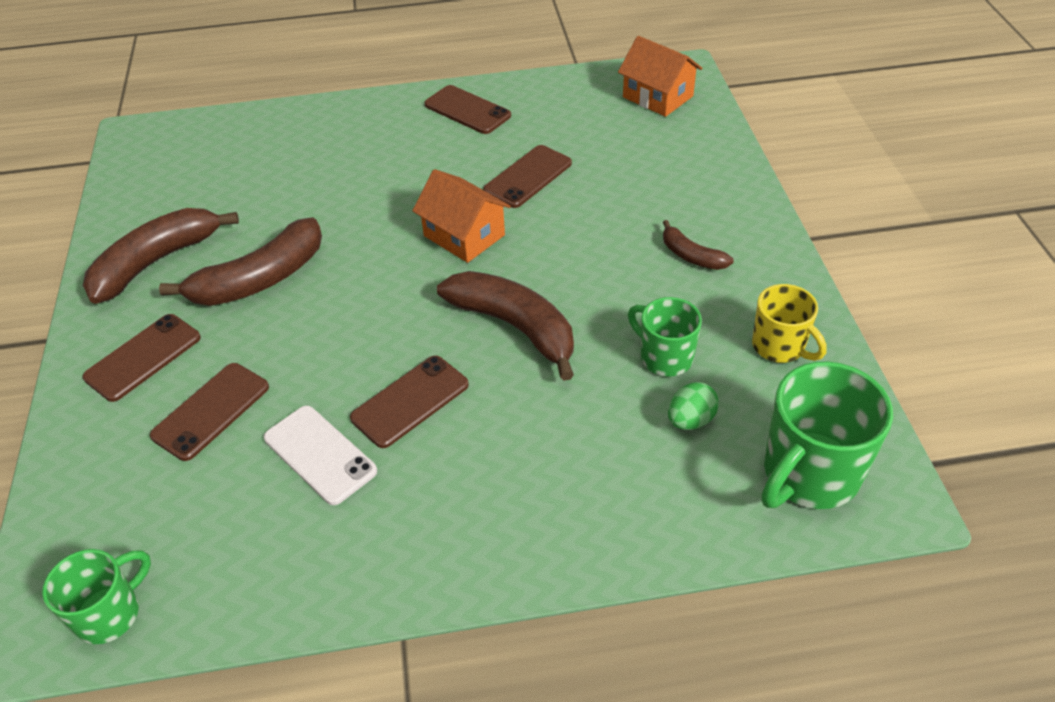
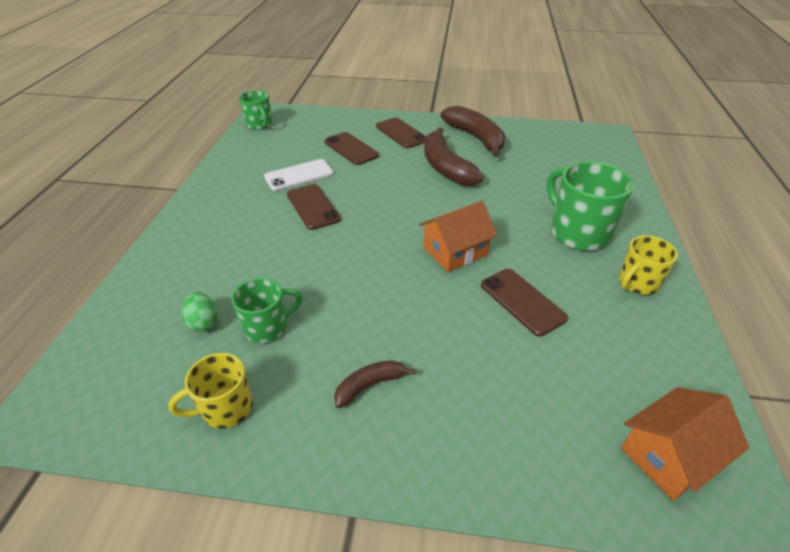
camera: 105 degrees right, 5 degrees down
(467, 110) = (637, 283): brown phone -> yellow mug
(515, 327) = (346, 258): brown banana -> none
(808, 474) = (106, 373): green mug -> green mug (577, 233)

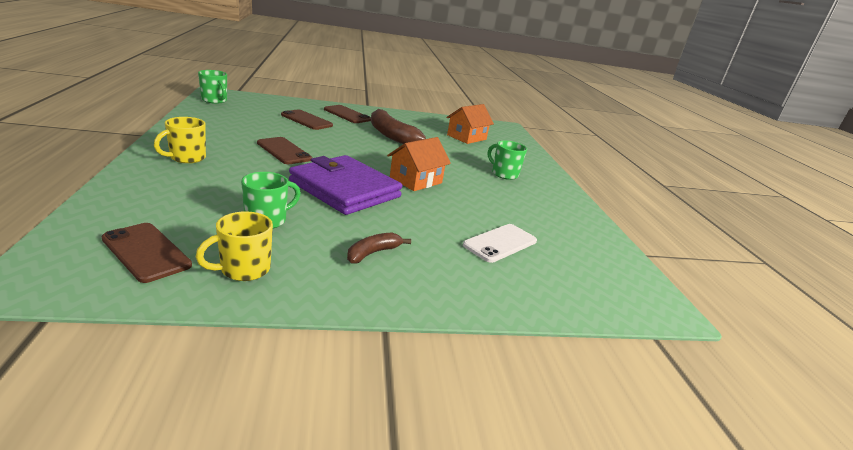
camera: 20 degrees left, 15 degrees down
(203, 323) = (201, 217): green egg -> none
(299, 175) = (264, 132): white phone -> white phone (500, 243)
(365, 271) = (345, 189): none -> purple wallet
(476, 138) = (409, 121): brown banana -> none
(522, 301) = (477, 208): brown phone -> brown phone (146, 252)
(577, 233) = (504, 174): green mug -> green mug, size x0.61
(637, 283) = (554, 200): yellow mug -> yellow mug (186, 158)
(669, 455) = (607, 283): orange house -> orange house (466, 137)

